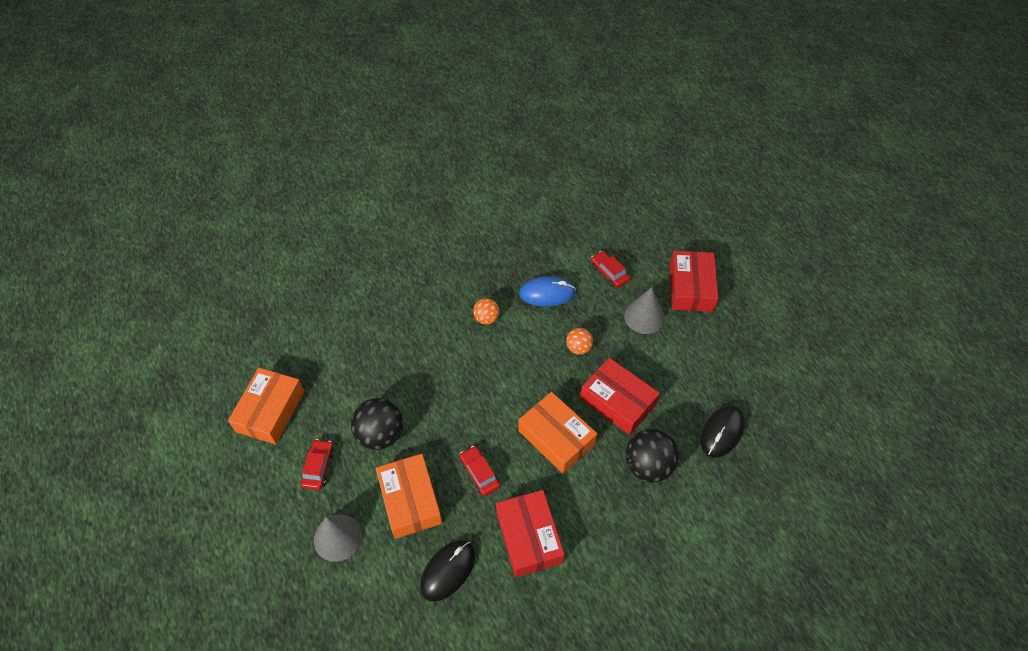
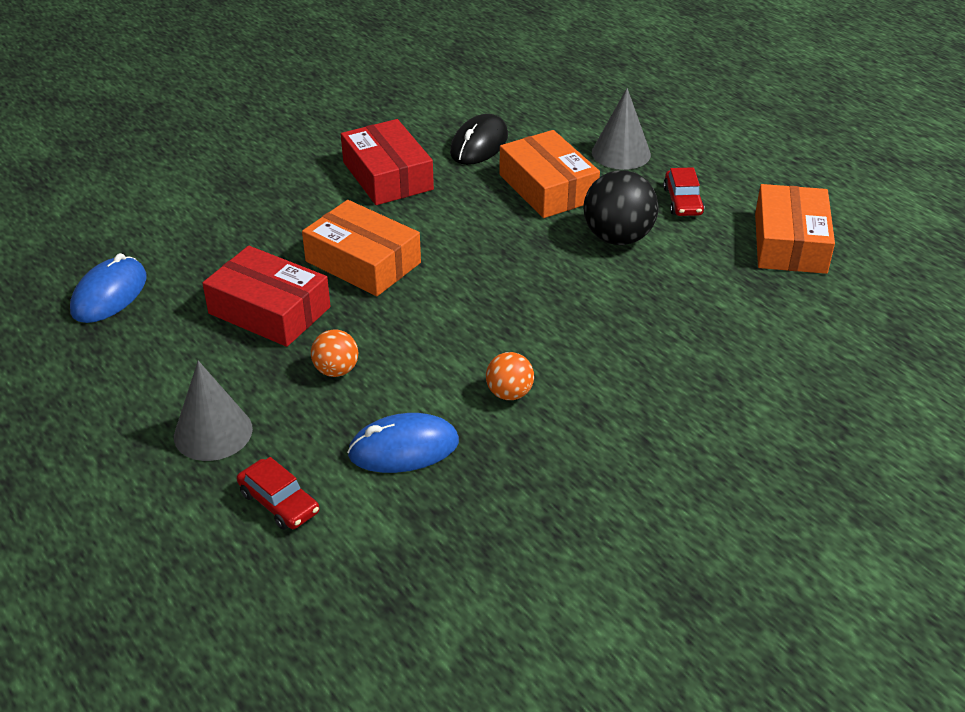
camera: 170 degrees right, 15 degrees down
(479, 473) = (464, 218): red car -> none
(648, 466) = (229, 249): black ball -> none
(691, 287) = (108, 496): red box -> none
(722, 432) = (109, 294): black mouse -> blue mouse

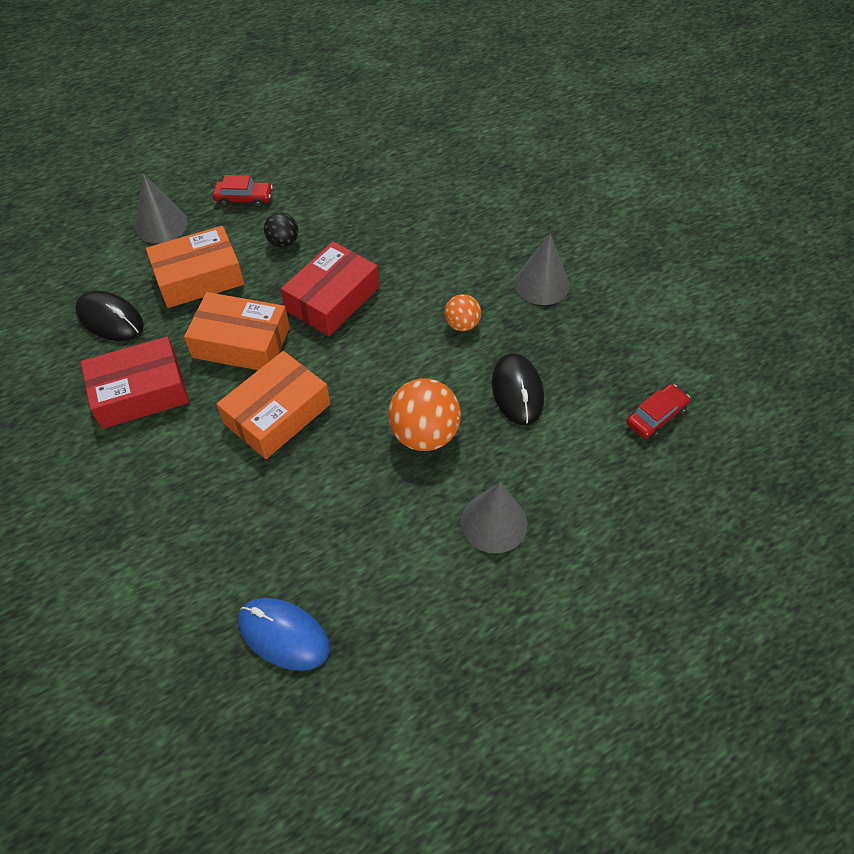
camera: 85 degrees left, 15 degrees up
(269, 310) = (335, 486): red box -> red box (332, 299)
(279, 502) = (573, 471): red car -> red car (656, 416)
(336, 370) = (424, 434): orange ball -> orange ball, size x1.77
(403, 448) = (517, 391): blue mouse -> black mouse
(598, 470) = (541, 284): none -> grey cone
(618, 238) = (283, 242): black ball -> black ball, size x0.56
(790, 243) = (313, 152): orange box -> orange box (241, 342)

